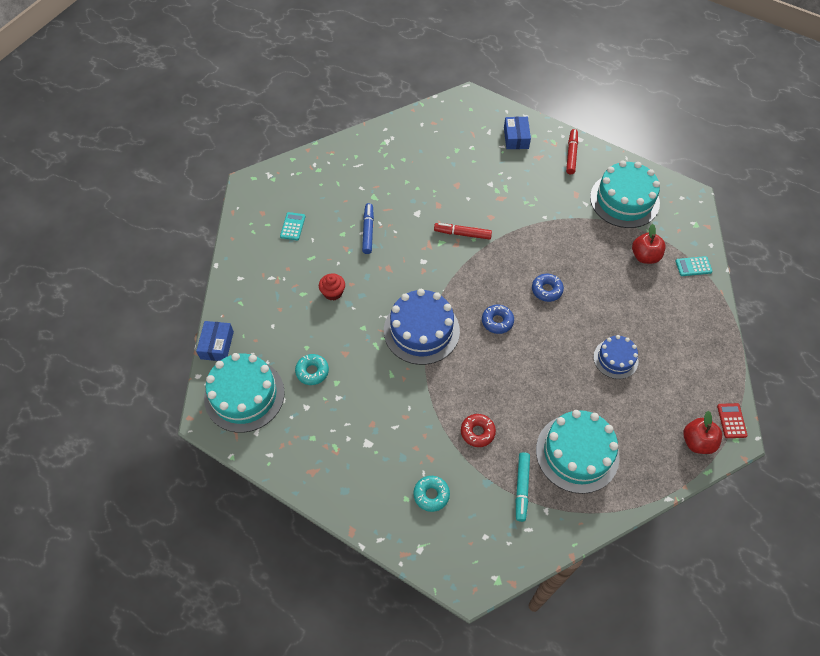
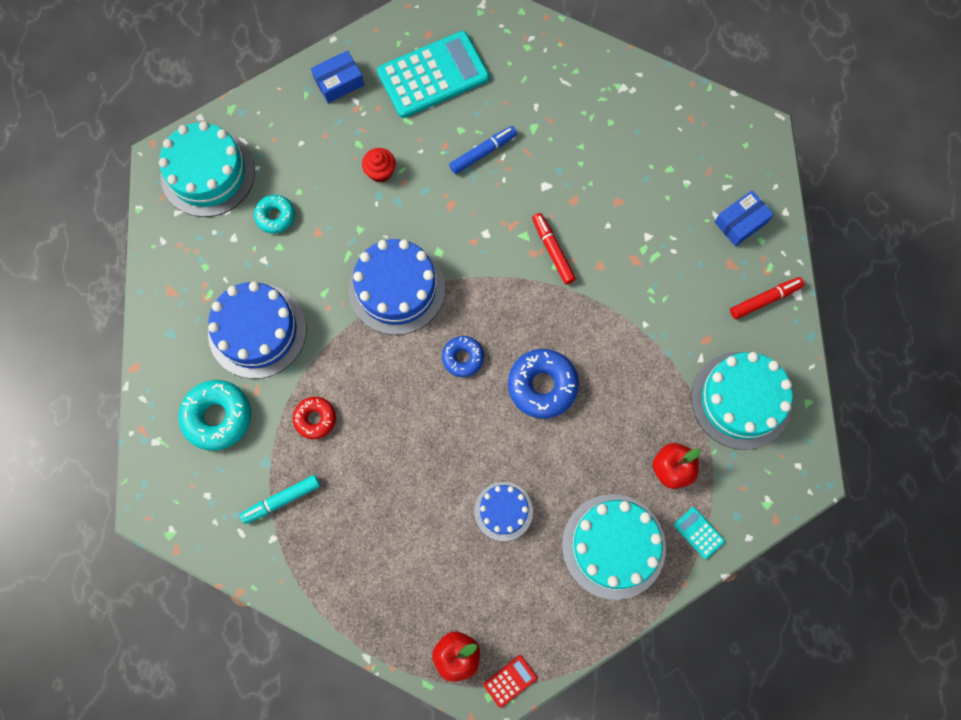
camera: 55 degrees right, 15 degrees up
(217, 345) = (244, 109): blue box -> blue box (339, 82)
(293, 226) = (433, 75): turquoise calculator -> turquoise calculator, size x2.43
(387, 431) = (257, 331): none -> blue cake
(431, 495) = (217, 417): turquoise donut -> turquoise donut, size x1.66
(546, 290) = (542, 386): blue donut -> blue donut, size x1.66
(577, 453) = (358, 533): turquoise cake -> turquoise cake (613, 546)

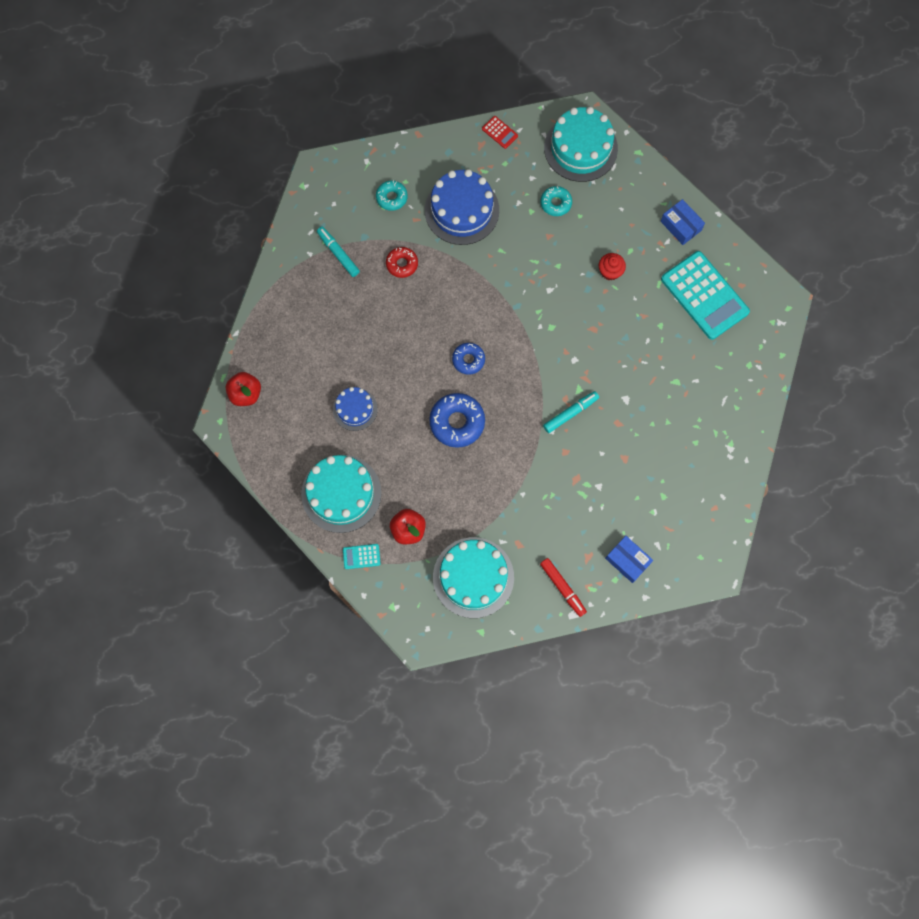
camera: 80 degrees right, 0 degrees up
(217, 417) = (392, 197): turquoise donut -> turquoise donut, size x0.60
(396, 288) = (515, 302): blue cake -> none
(482, 153) = (644, 346): blue marker -> none
(510, 681) = (233, 433): red calculator -> red calculator (499, 132)
(553, 251) = (570, 413): red marker -> turquoise marker
(699, 533) = (361, 556): turquoise calculator -> turquoise calculator turned 135 degrees counterclockwise

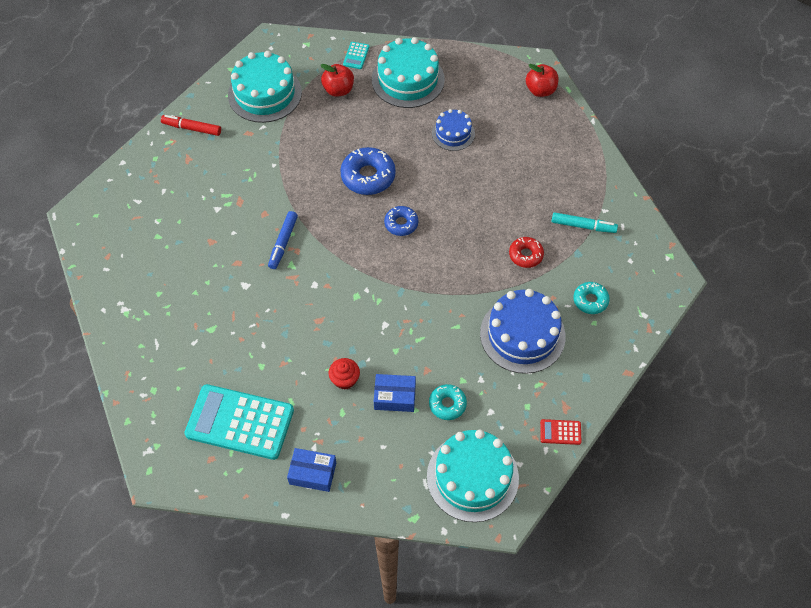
camera: 140 degrees right, 15 degrees down
(361, 556) = (356, 56): turquoise calculator -> turquoise calculator turned 150 degrees clockwise
(570, 413) = (283, 242): turquoise marker -> blue marker
(627, 560) = (154, 176): blue box -> blue box (395, 397)

